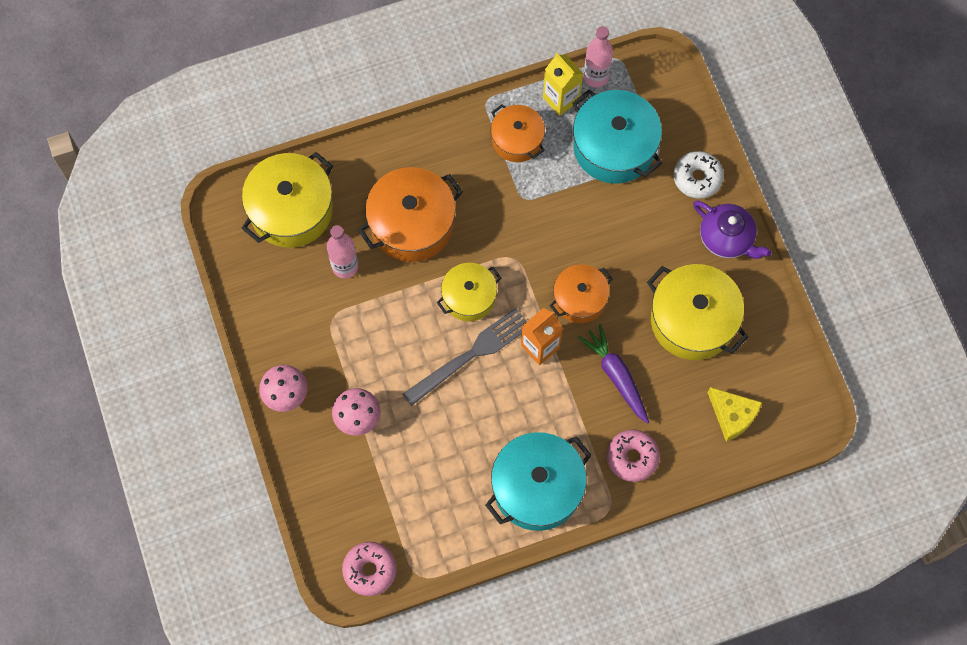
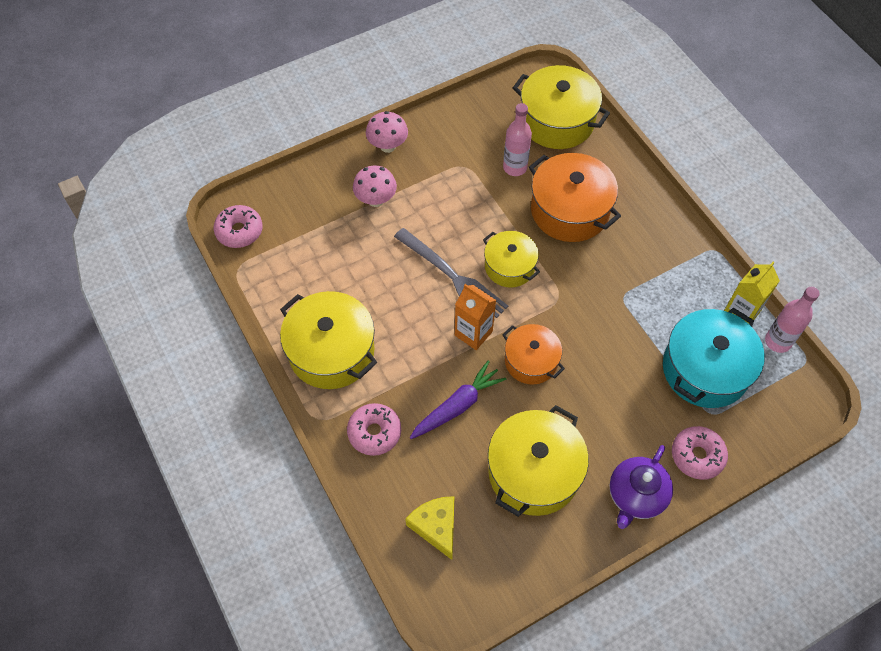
camera: 80 degrees right, 10 degrees down
(517, 140) = (683, 282): orange pot -> none
(537, 487) = (331, 351): turquoise pot -> yellow pot
(697, 178) = (697, 456): white donut -> pink donut
(732, 415) = (436, 526): yellow cheese -> yellow cheese turned 120 degrees clockwise

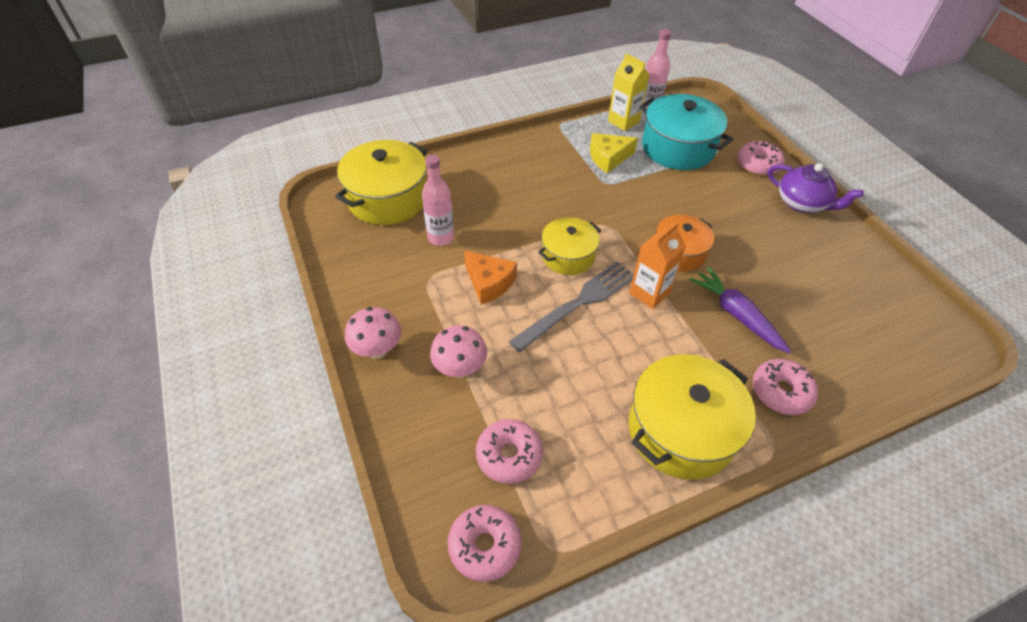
camera: 85 degrees left, 10 degrees down
(304, 238) = (509, 455): none -> pink donut
(436, 526) = (874, 345): yellow cheese -> yellow cheese (608, 158)
(466, 209) = (489, 283): none -> orange cheese
(534, 472) = (796, 265): yellow pot -> none
(569, 210) = (504, 204): orange pot -> none

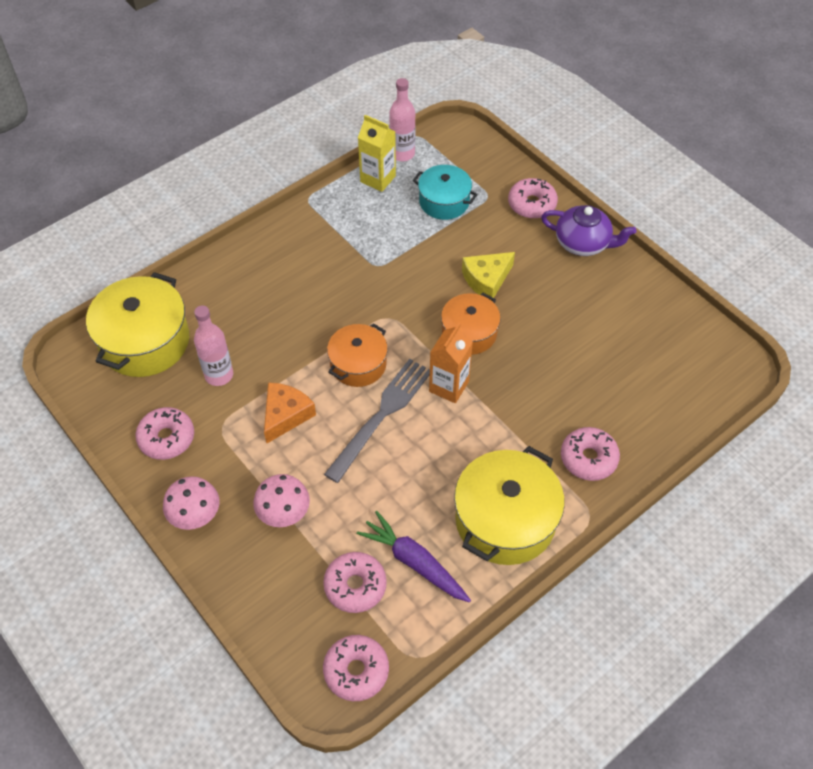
camera: 15 degrees left, 5 degrees up
(377, 277) = (166, 438): none -> pink donut
(489, 283) = (286, 415): orange cheese -> orange cheese turned 90 degrees counterclockwise
(568, 256) = (358, 364): yellow pot -> orange pot
(608, 158) = (372, 232): yellow cheese -> yellow cheese (486, 280)
(677, 148) = (444, 202): turquoise pot -> turquoise pot, size x0.62
(737, 315) = (537, 389): purple carrot -> purple carrot (414, 562)

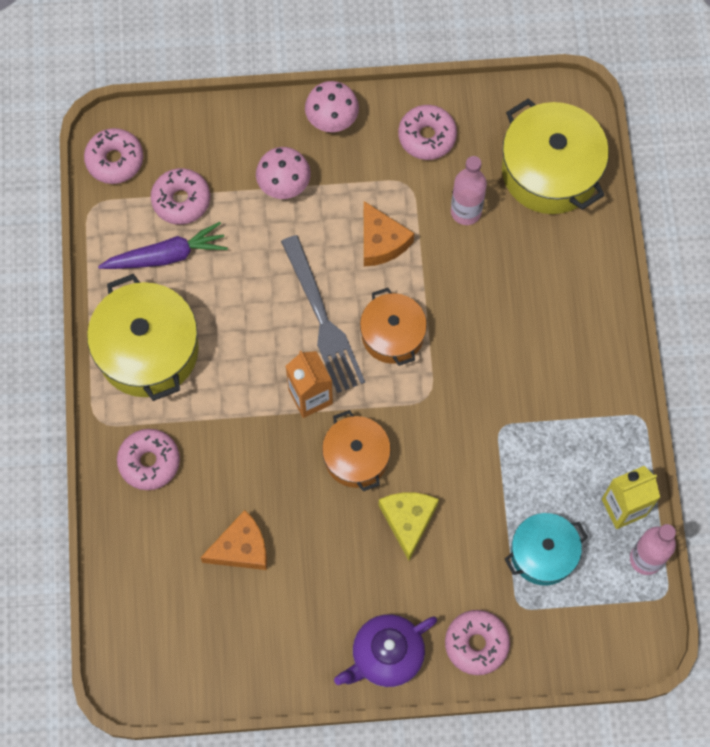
camera: 125 degrees right, 15 degrees up
(593, 361) = (241, 548): none -> orange cheese

